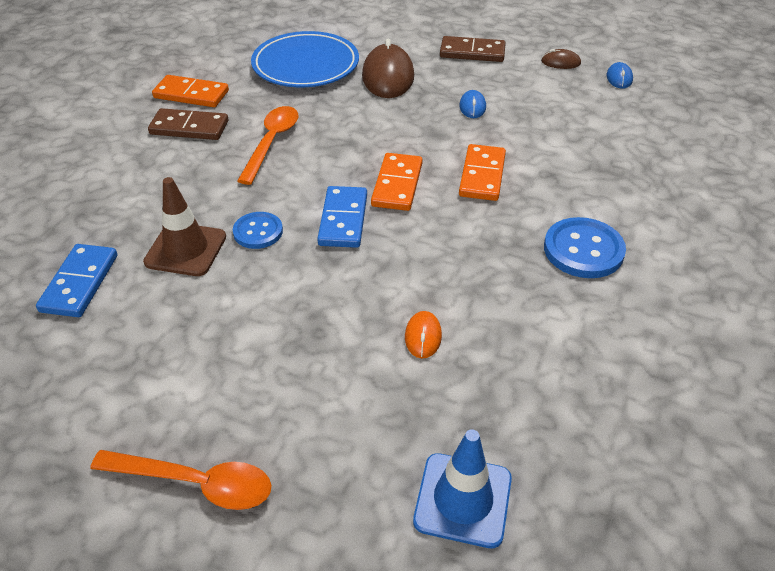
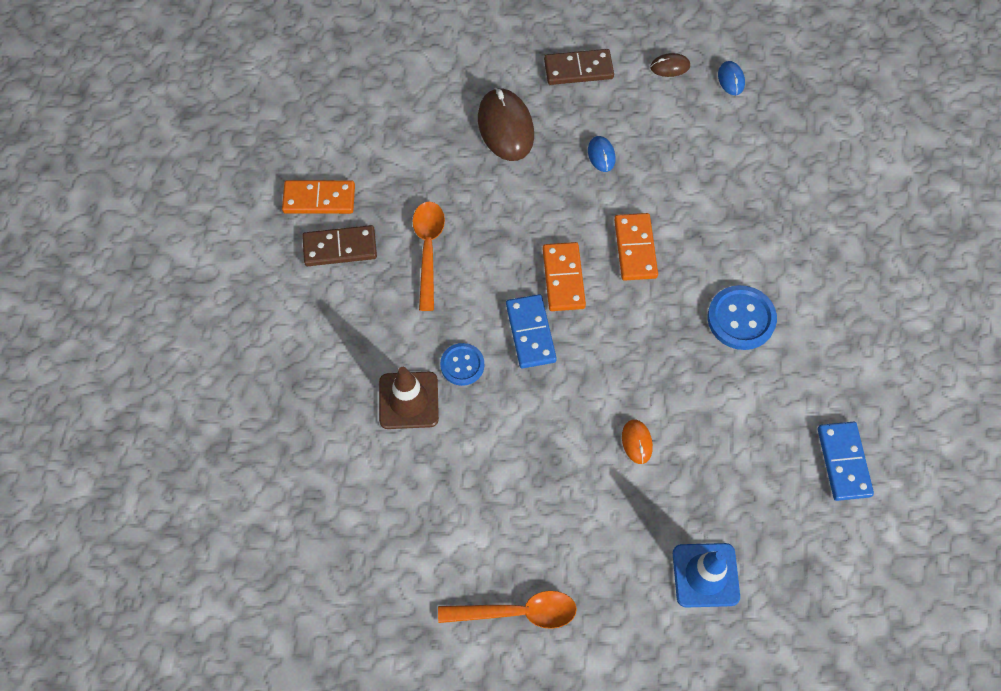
camera: 15 degrees left, 20 degrees up
(79, 283) = (336, 459): blue domino -> blue domino (843, 462)
(305, 65) = (416, 128): blue plate -> none

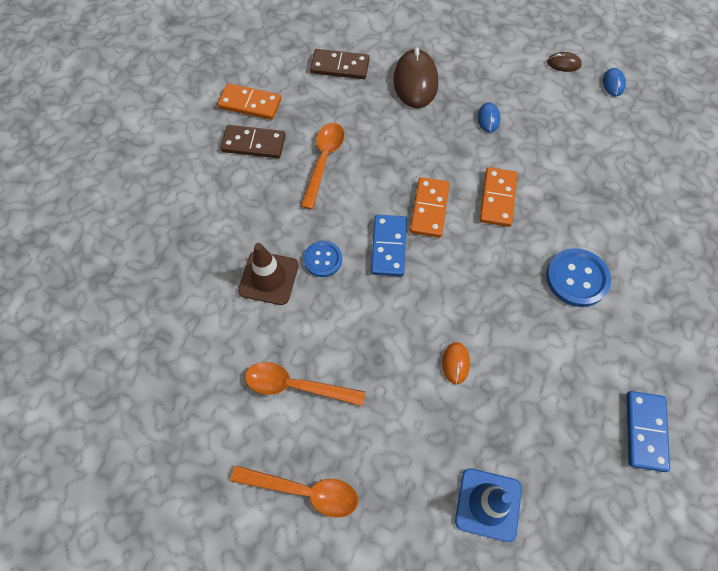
camera: 15 degrees right, 0 degrees up
(476, 509) = (296, 386): none -> orange spoon
(578, 69) = (487, 51): brown domino -> brown domino (340, 66)

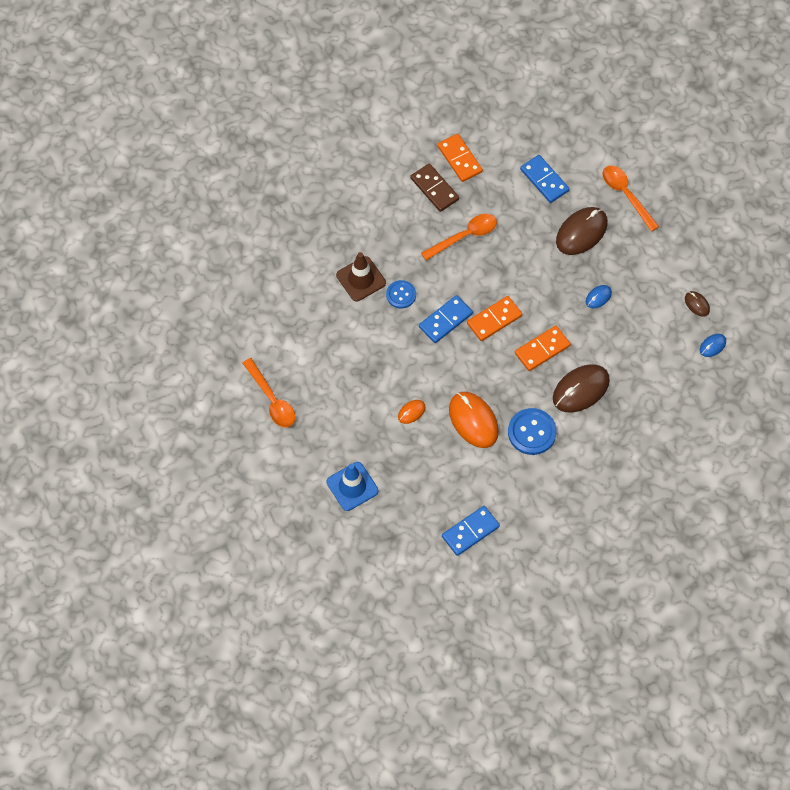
camera: 45 degrees right, 0 degrees up
(296, 386) = (318, 348): orange spoon -> orange spoon (626, 195)
(340, 66) = (544, 180): brown domino -> blue domino
(518, 316) = (473, 421): none -> orange mouse
(567, 204) = (580, 389): none -> brown mouse

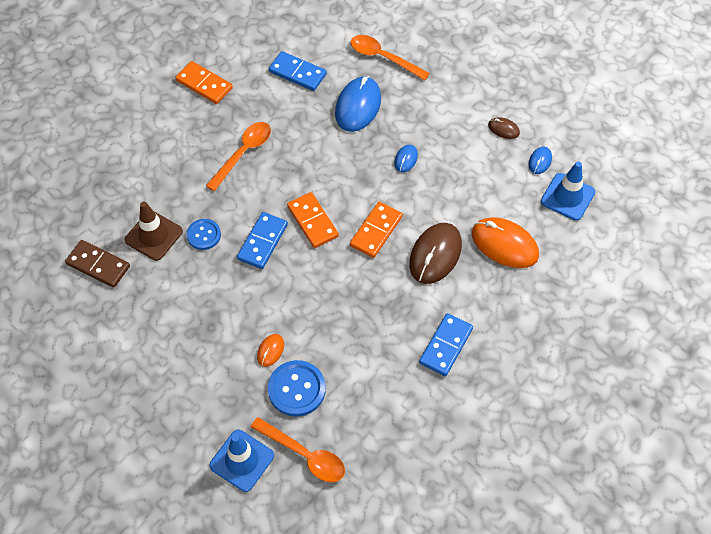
camera: 25 degrees left, 5 degrees down
(271, 399) = (108, 402): orange spoon -> orange spoon (304, 455)
(434, 189) = (191, 120): brown domino -> brown domino (98, 265)
(470, 531) = (396, 453): blue domino -> blue domino (445, 346)
(473, 421) = (341, 332): orange mouse -> orange mouse (504, 244)
(494, 320) = (313, 221): orange domino -> orange domino turned 60 degrees counterclockwise
(532, 432) = (408, 318): blue button -> blue button (296, 389)
(581, 232) = (358, 106): brown mouse -> blue mouse
(719, 386) = (567, 197): none -> blue traffic cone

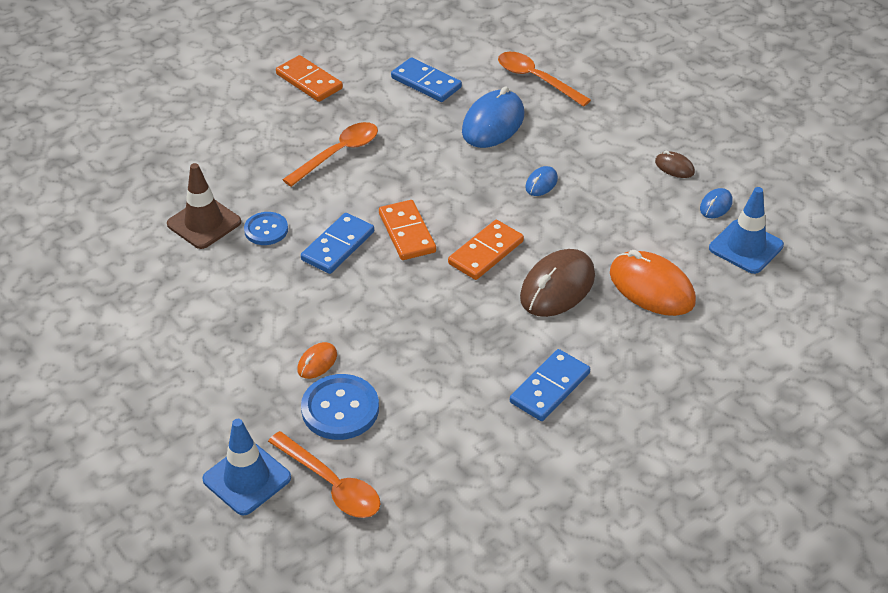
camera: 10 degrees right, 15 degrees down
(98, 265) = (127, 244): brown domino -> none

